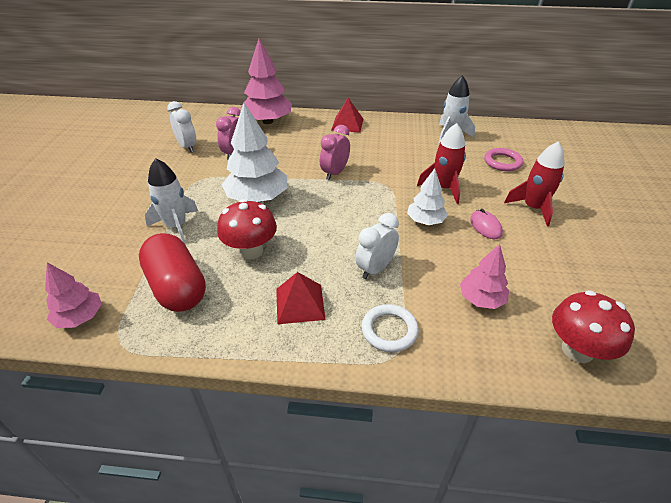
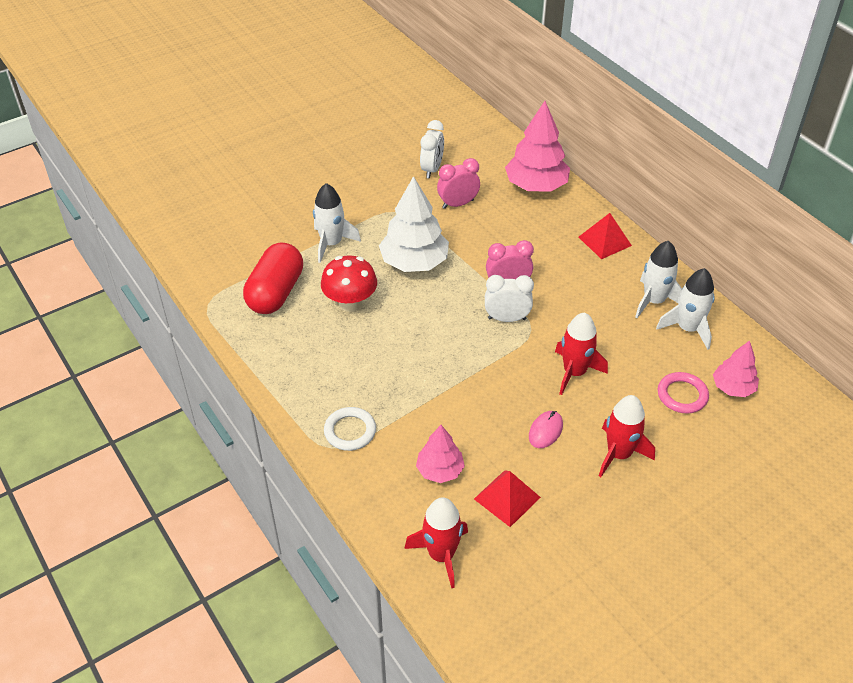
camera: 50 degrees right, 5 degrees up
(80, 317) = (207, 269): pink tree -> pink tree (733, 388)
(300, 303) = (326, 366): red pyramid -> red pyramid (507, 498)
(375, 269) = (407, 387): white clock -> white clock (507, 319)
(416, 134) = (654, 301): none -> white rocket
(425, 221) = (506, 385): white tree -> none
(577, 350) = (441, 555): red mushroom -> red rocket

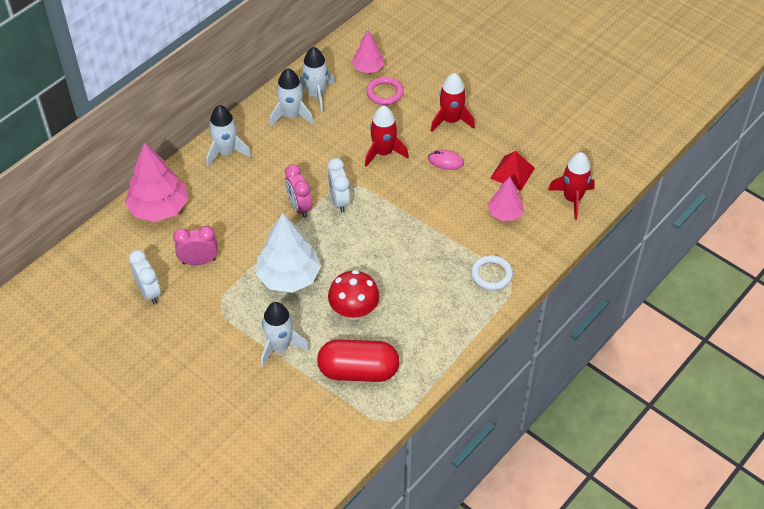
camera: 105 degrees left, 5 degrees up
(432, 169) = (149, 292): white clock -> white clock turned 60 degrees clockwise
(458, 204) = (199, 261): pink clock -> pink clock turned 120 degrees clockwise
(604, 241) = (226, 152): red pyramid -> white rocket

